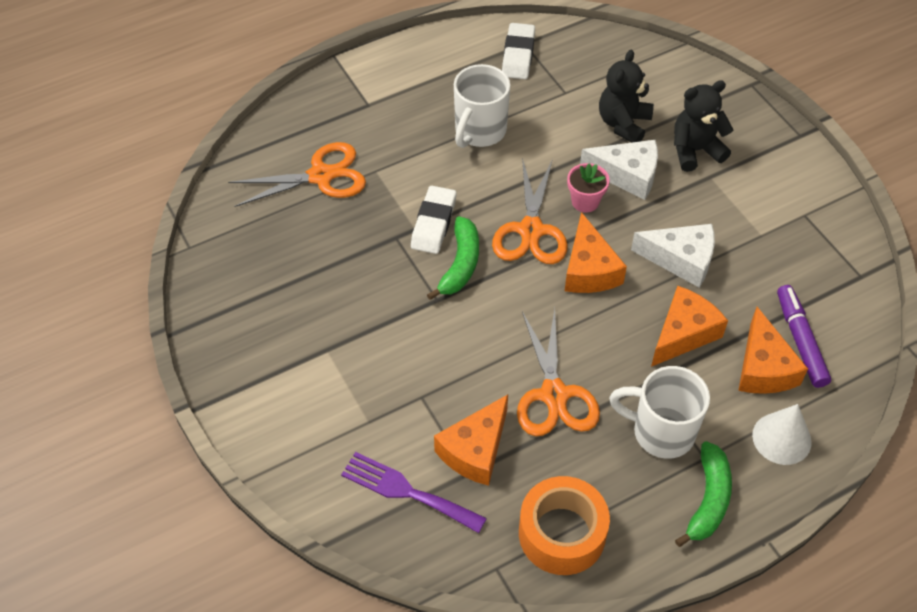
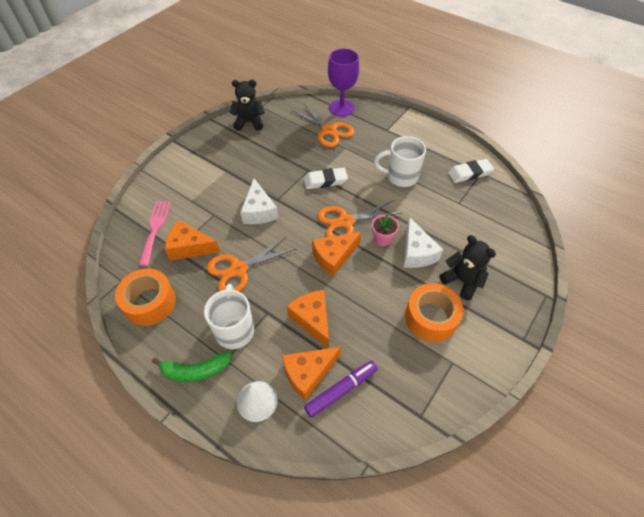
camera: 65 degrees right, 0 degrees up
(276, 138) = (341, 108): none -> purple goblet
(407, 491) = (155, 229): purple fork -> pink fork
(460, 264) = (305, 200): green banana -> none
(623, 124) = (456, 237): black teddy bear -> black teddy bear (249, 122)
(681, 260) = (368, 301): white cheese -> white cheese (259, 211)
(683, 333) = (312, 319): orange cheese -> orange cheese turned 135 degrees counterclockwise
(735, 207) = (430, 318): none -> orange tape

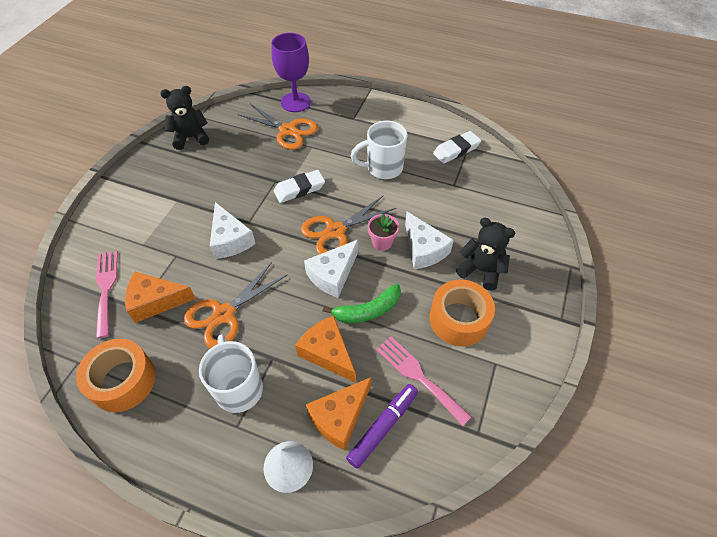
camera: 15 degrees left, 0 degrees up
(195, 370) = (203, 449): green banana -> green banana (367, 310)
(334, 257) = (333, 275): orange cheese -> white cheese
(382, 356) = (418, 376): none -> pink fork

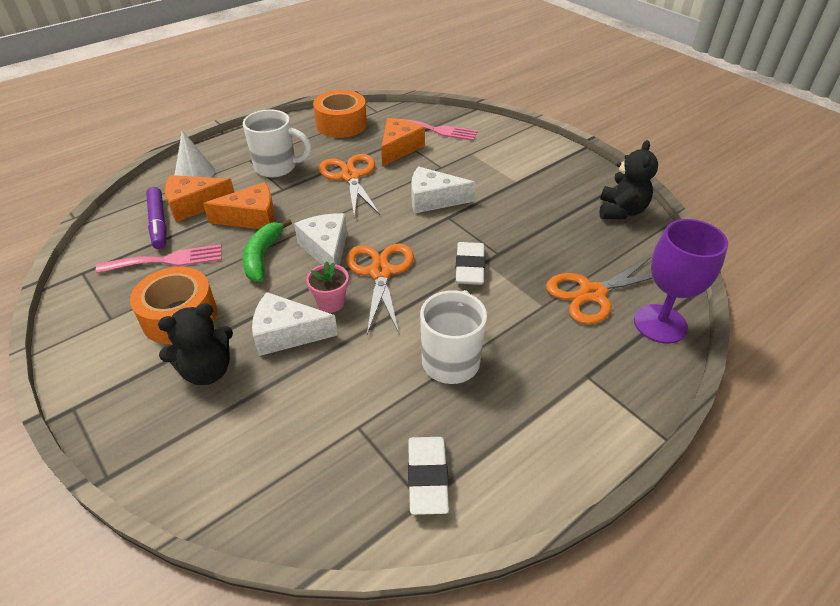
camera: 120 degrees right, 10 degrees down
(339, 417) = (194, 205): orange cheese -> orange cheese turned 90 degrees counterclockwise

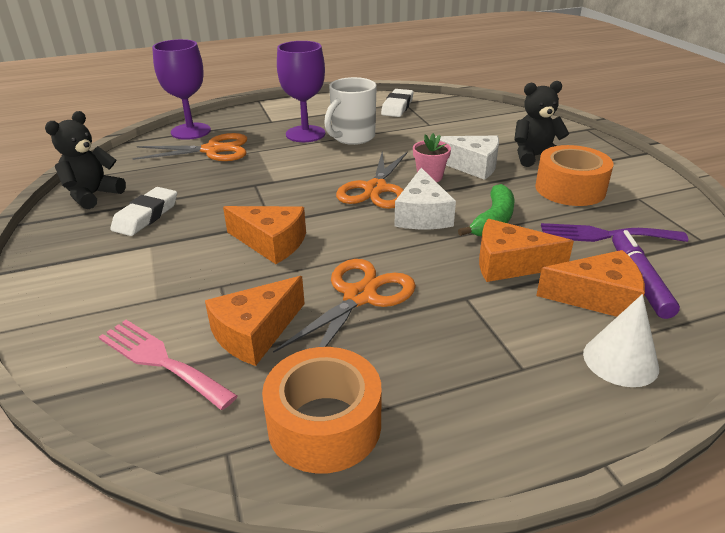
camera: 160 degrees left, 10 degrees down
(167, 260) = (604, 235): pink fork -> purple fork
(277, 167) = (472, 339): white mug -> none
(350, 176) = (359, 296): orange scissors -> orange scissors turned 150 degrees counterclockwise
(433, 200) = (271, 243): white cheese -> orange cheese
(470, 267) = (291, 179): white eraser -> white eraser (146, 216)
(516, 353) = (305, 134): none -> purple goblet

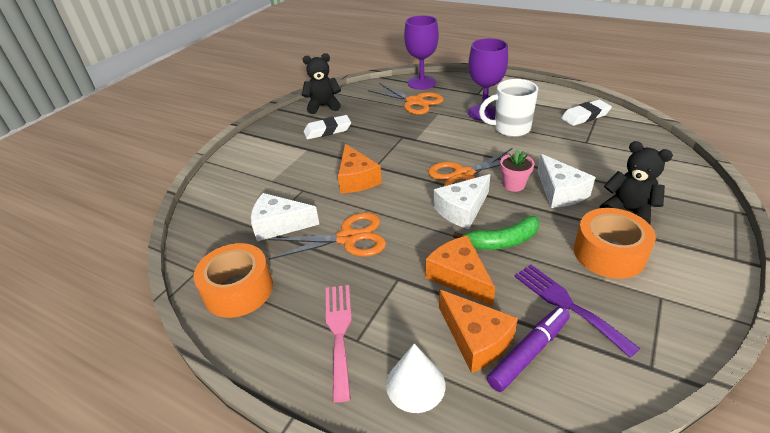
camera: 50 degrees right, 5 degrees up
(161, 360) = (232, 213): pink fork -> pink fork (339, 332)
(255, 333) = (279, 225): orange cheese -> white cheese

